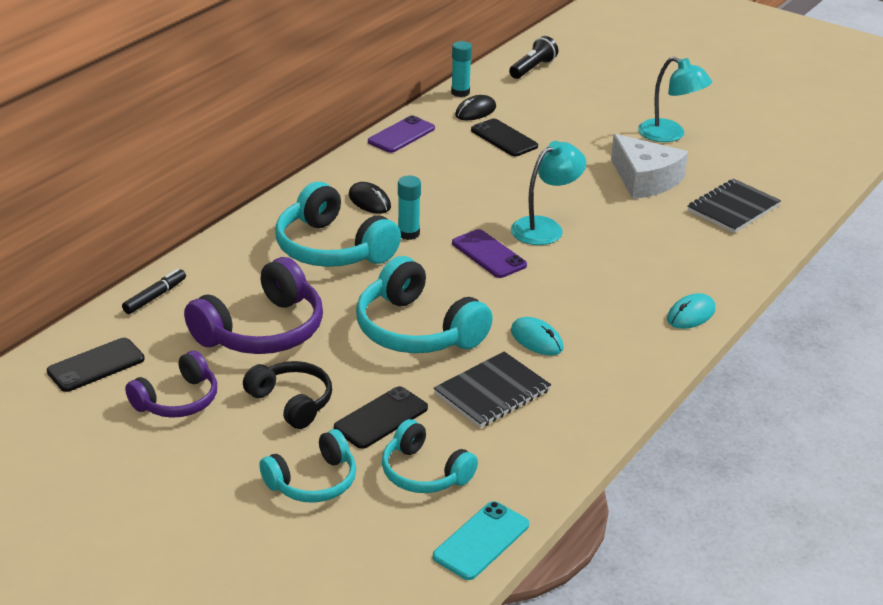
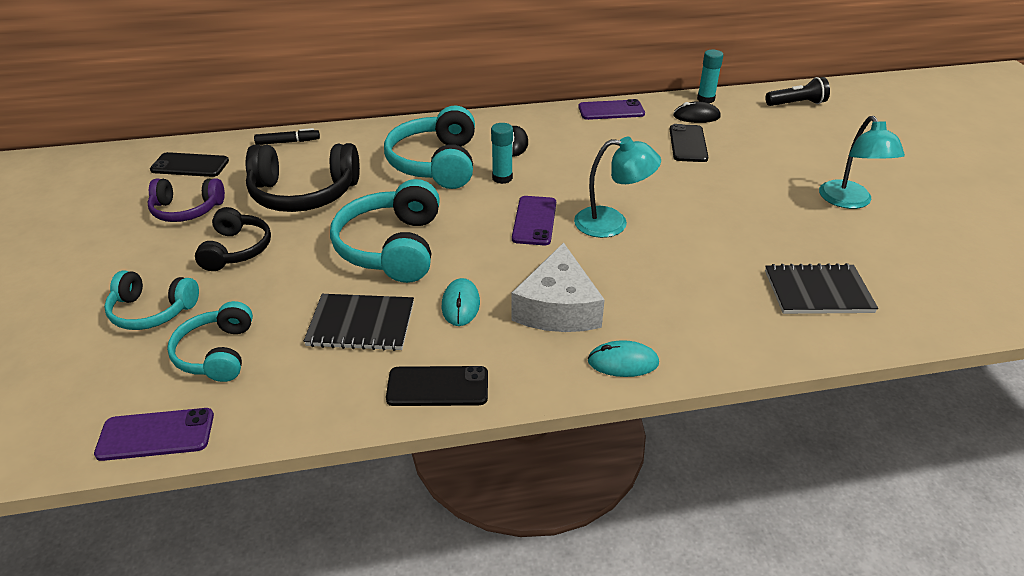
camera: 45 degrees right, 5 degrees up
(262, 330) = (304, 194): purple headphones -> black headphones
(381, 418) = (263, 295): black phone -> black phone (438, 387)
(481, 541) = (156, 435): turquoise phone -> purple phone
(645, 180) = (764, 227): white cheese -> white cheese (558, 308)

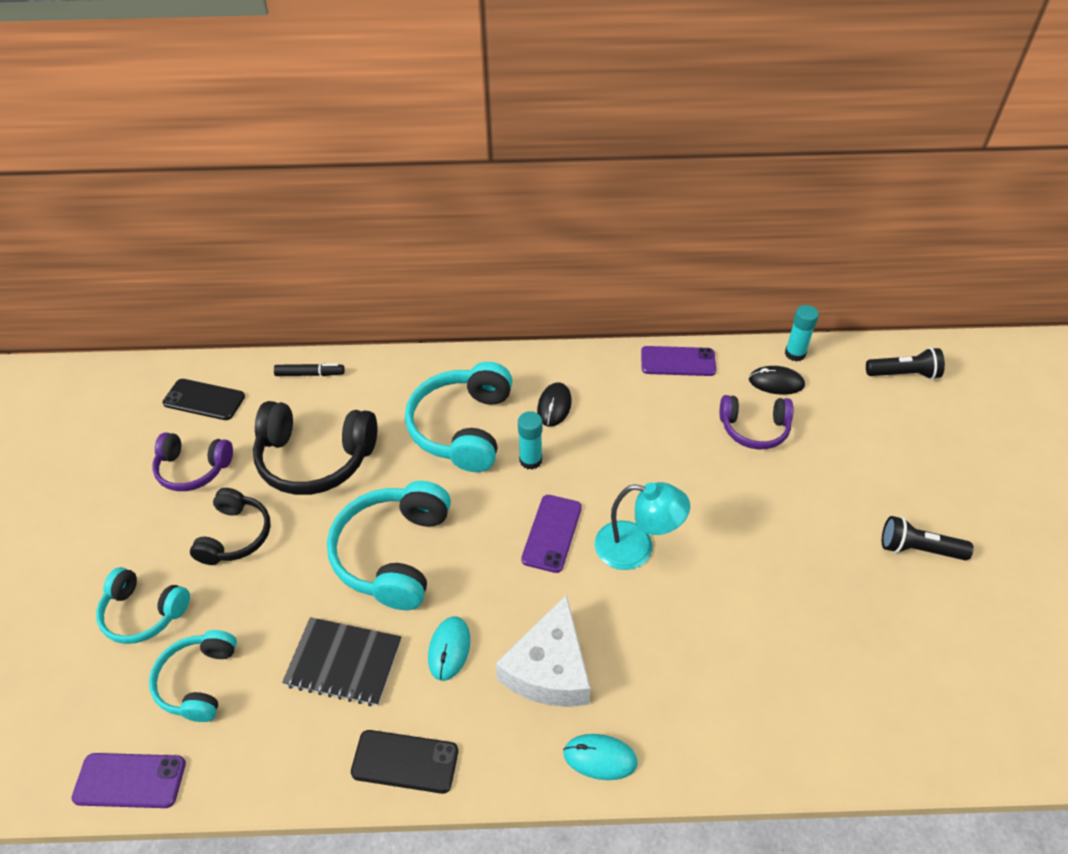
camera: 10 degrees right, 10 degrees up
(688, 144) = (754, 429): black phone -> purple headphones
(818, 292) = (839, 687): black notebook -> none
(849, 201) = (918, 549): turquoise lamp -> black flashlight

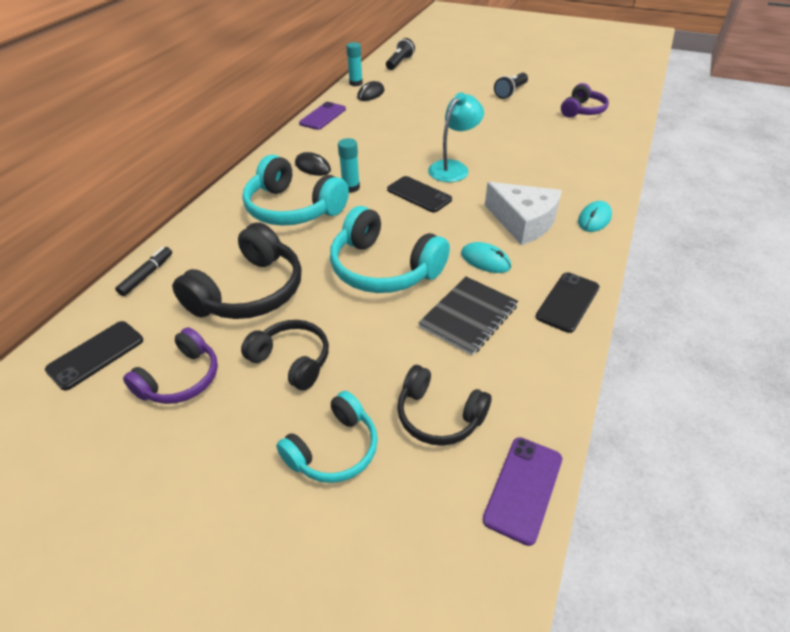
camera: 65 degrees left, 5 degrees down
(198, 681) = (439, 416): turquoise headphones -> black headphones
(552, 533) = (419, 194): purple phone -> black phone
(754, 429) = (397, 109): purple headphones -> purple headphones (582, 110)

